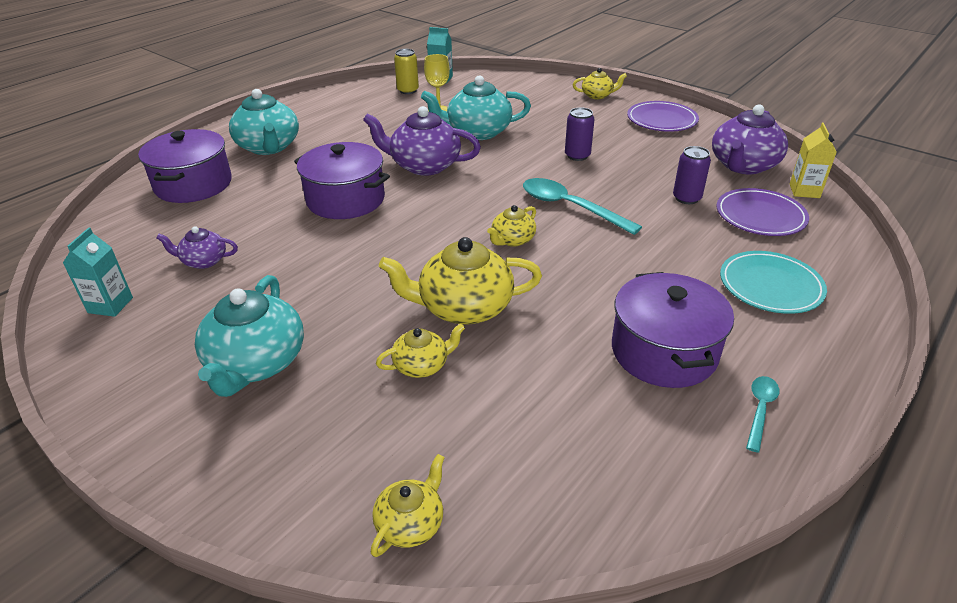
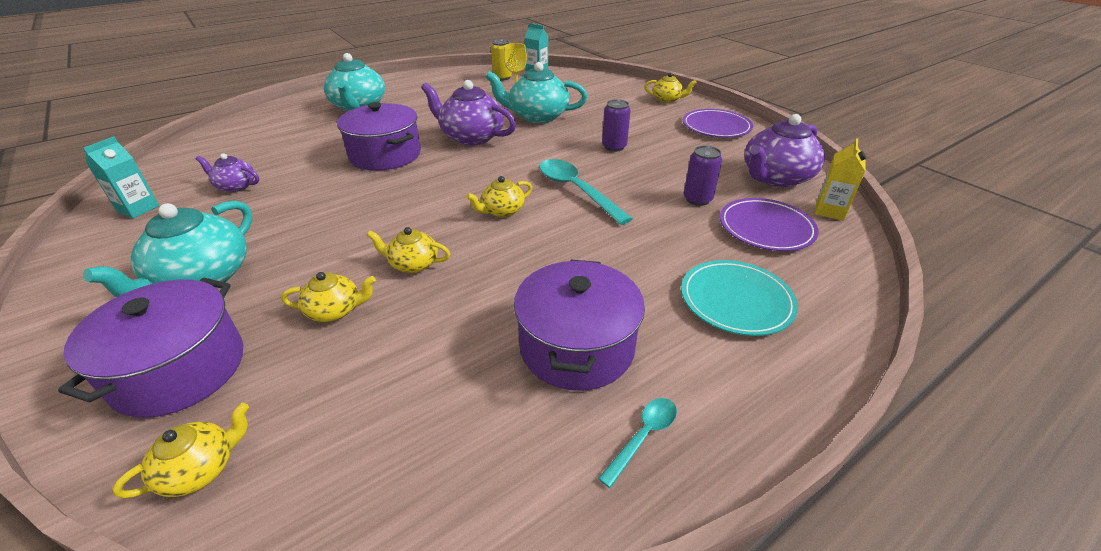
camera: 15 degrees right, 0 degrees up
(193, 184) = (279, 127): purple pot -> purple pot (179, 369)
(464, 307) = (413, 264): yellow teapot -> yellow teapot, size x0.54

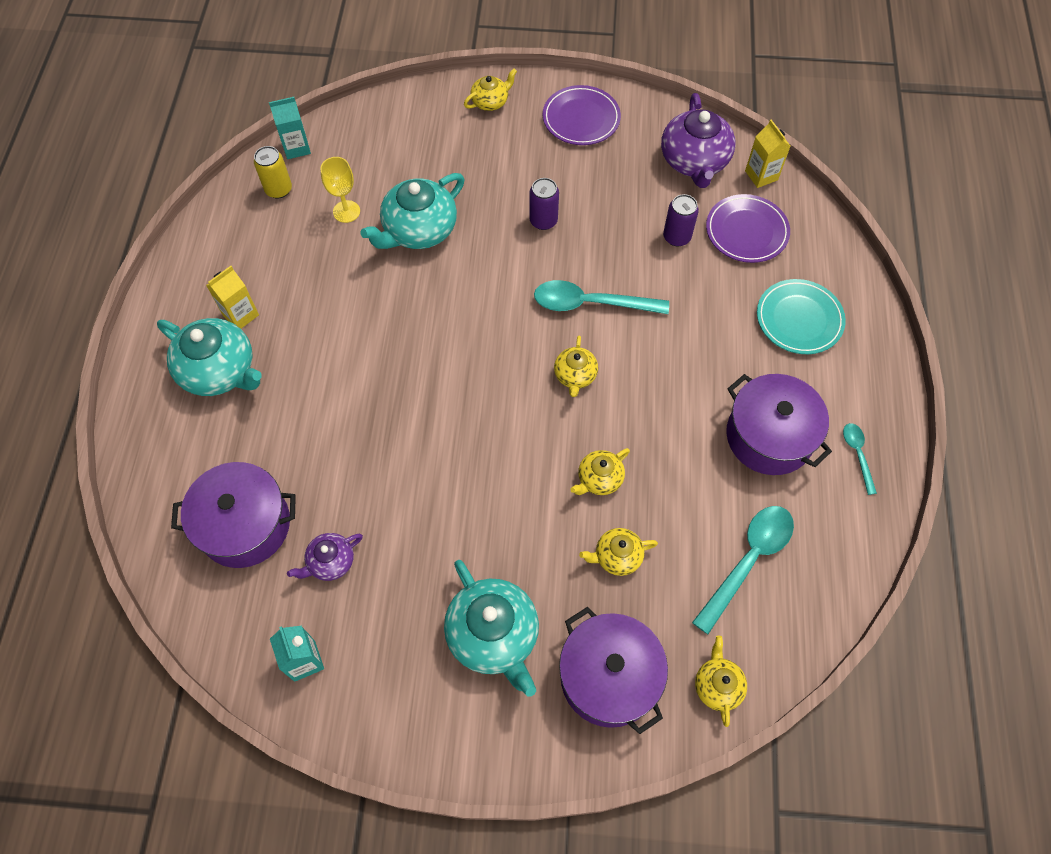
camera: 50 degrees left, 25 degrees up
(335, 310) = (617, 556): yellow teapot -> yellow teapot turned 135 degrees counterclockwise
(385, 155) = (381, 406): purple pot -> purple pot (245, 525)
(401, 409) = (748, 561): none -> turquoise spoon
(404, 98) = (240, 315): none -> yellow carton
(471, 137) = (411, 314): purple teapot -> none

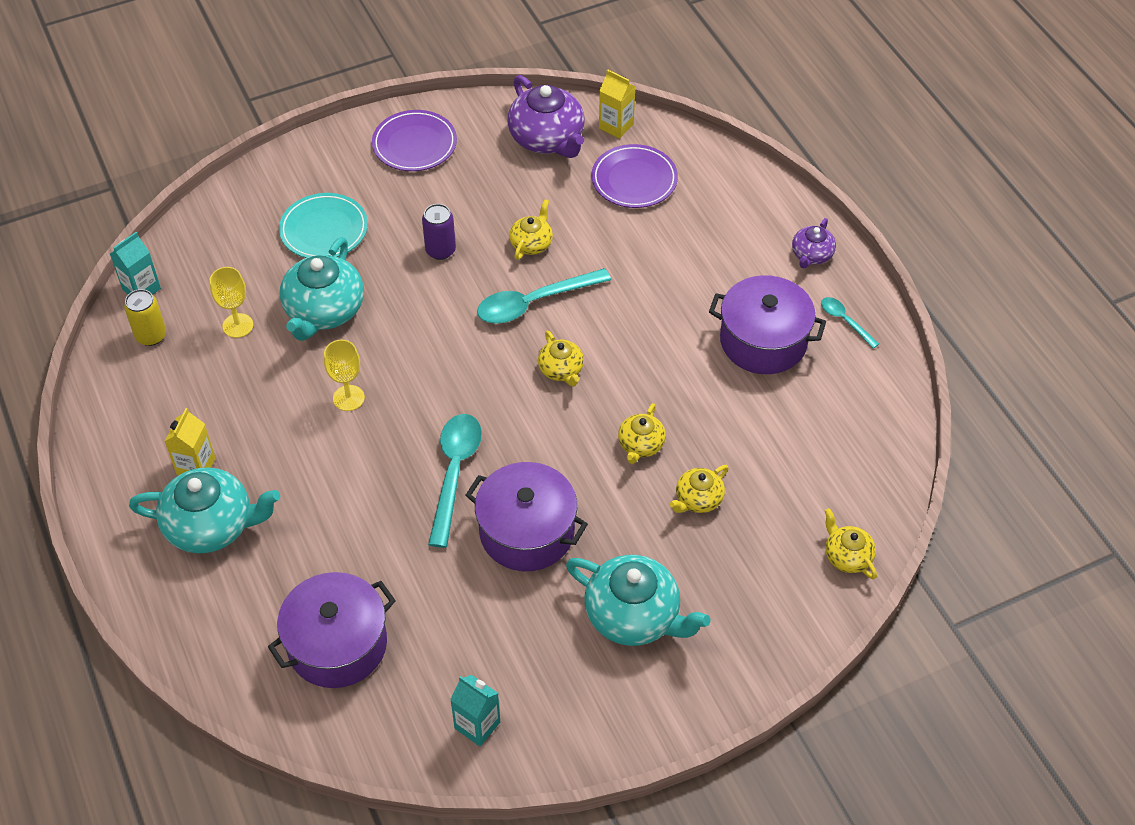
camera: 30 degrees left, 10 degrees down
(330, 562) = (443, 633): purple teapot -> purple teapot (811, 255)
(390, 315) = (348, 398): none -> yellow goblet
(490, 102) = (314, 165): yellow teapot -> yellow teapot (531, 243)
(609, 677) = (754, 596): purple pot -> purple pot (527, 532)
(676, 237) = (574, 211): purple can -> none
(748, 561) = (809, 448): turquoise spoon -> turquoise spoon (454, 473)
(799, 319) = (727, 234): turquoise plate -> turquoise plate (324, 230)

